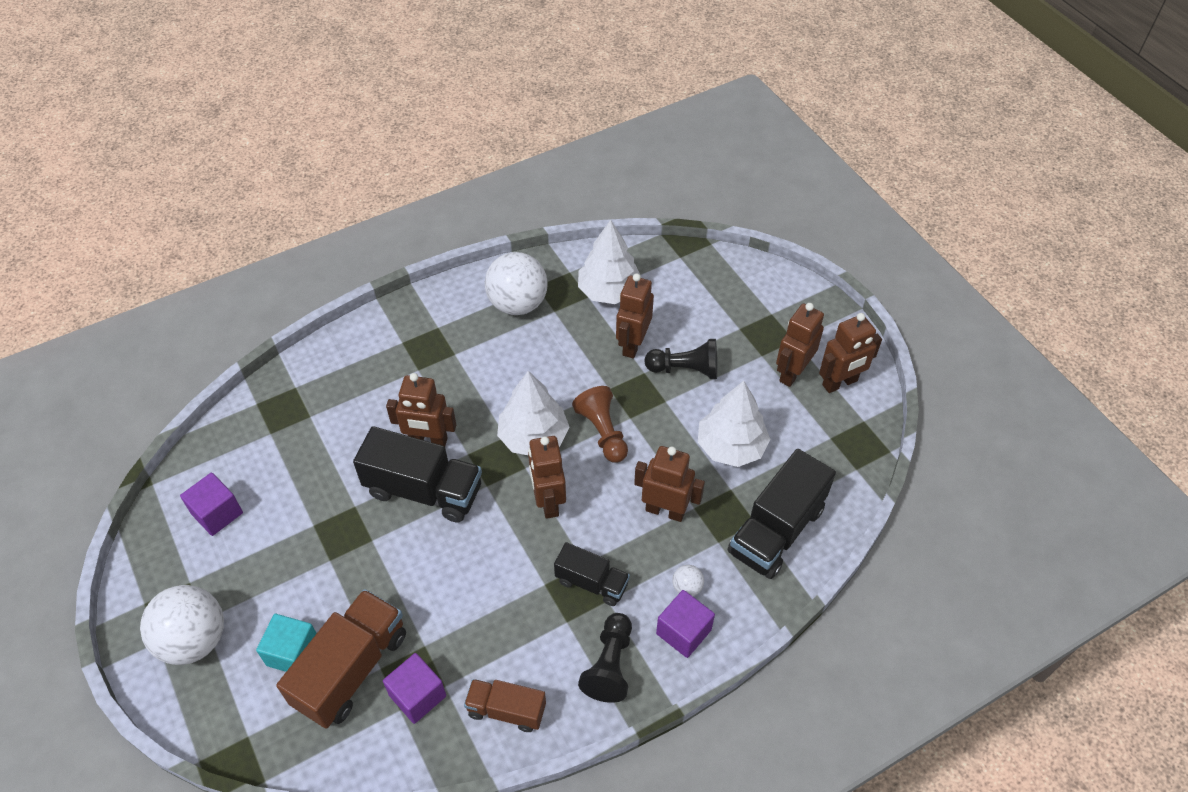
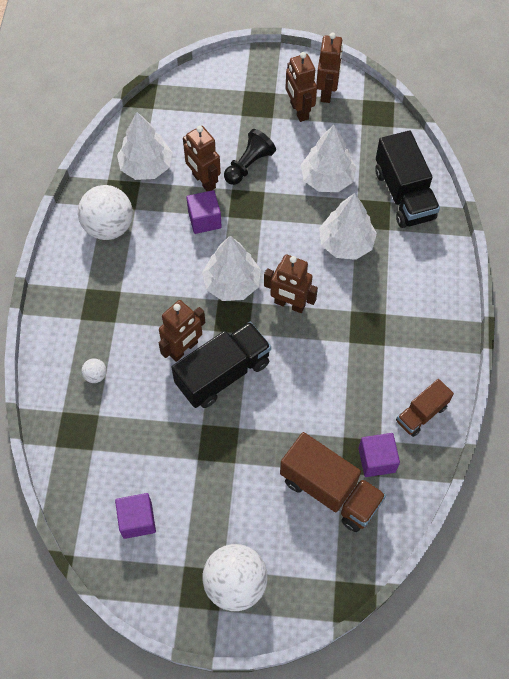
camera: 55 degrees left, 10 degrees up
(293, 653) = (292, 522): turquoise cube -> none
(351, 669) = (330, 491): brown truck -> brown truck turned 150 degrees clockwise
(591, 583) = (367, 315): black truck -> none
(602, 432) = (260, 241): brown pawn -> none
(609, 665) = (430, 339): black pawn -> none
(665, 510) = (346, 243): brown robot -> white tree
(683, 632) = (436, 286): purple cube -> purple cube (204, 220)
(687, 587) = (408, 265): white ball -> white ball (95, 375)

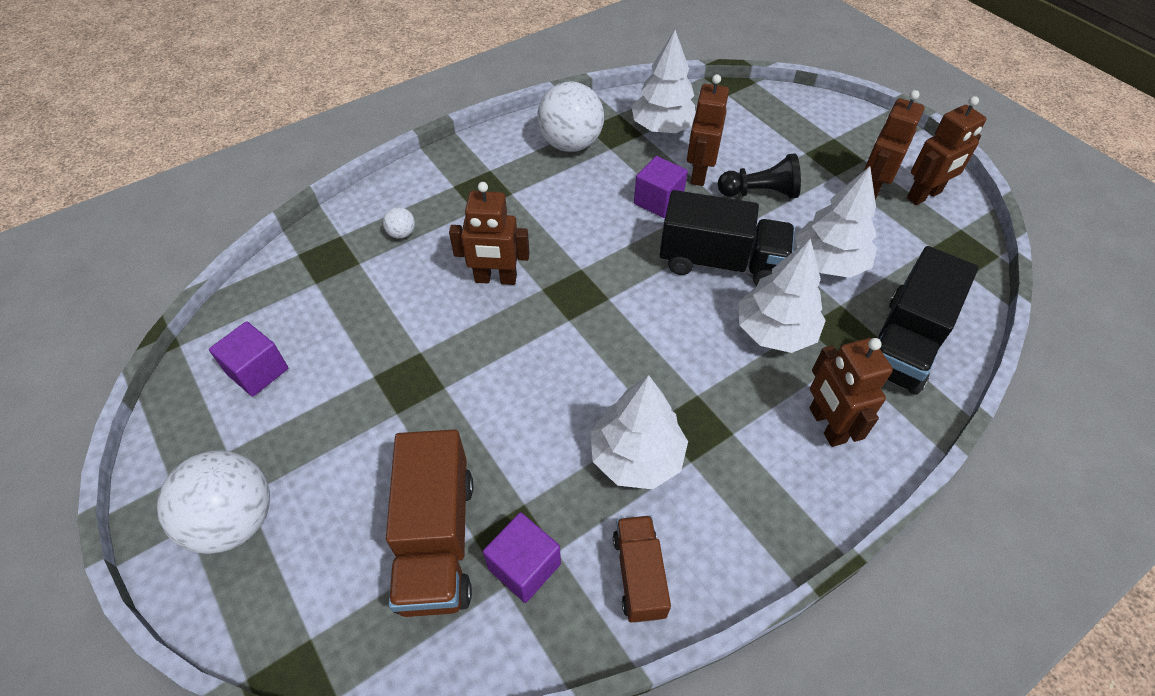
camera: 50 degrees right, 10 degrees down
(223, 373) = (498, 330): black truck -> black truck (720, 263)
(232, 283) = (612, 267): white tree -> white tree (636, 456)
(289, 304) = (641, 331): brown robot -> brown robot (826, 425)
(421, 413) = (639, 575): brown truck -> brown truck turned 75 degrees clockwise

